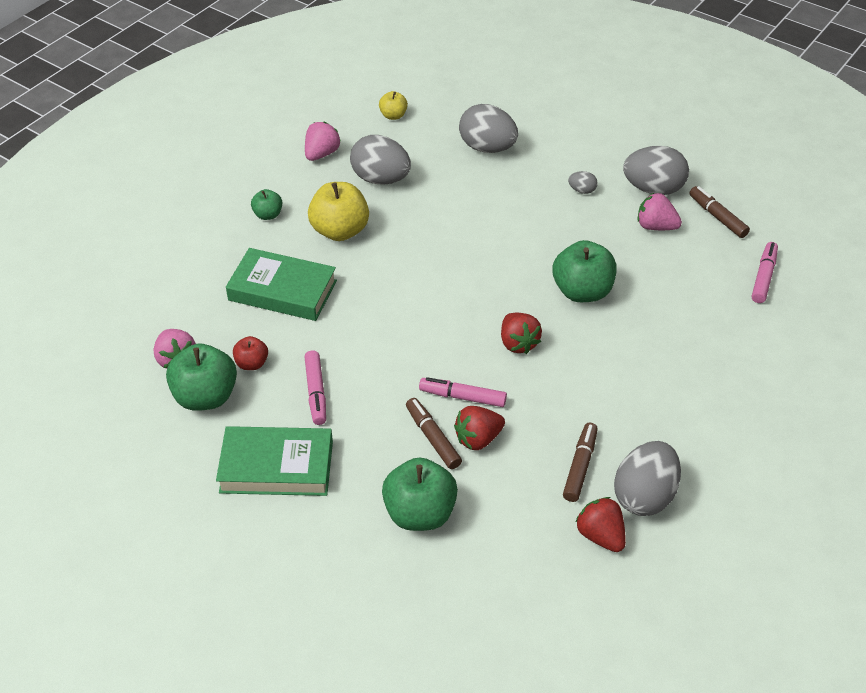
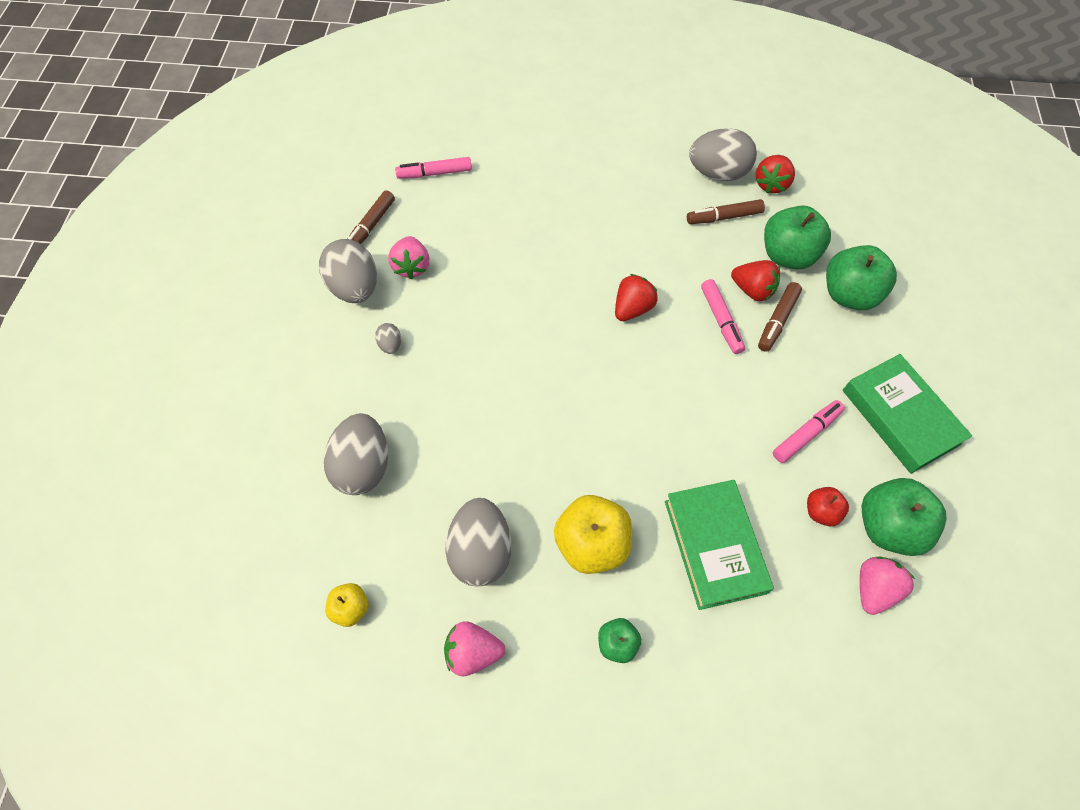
camera: 120 degrees left, 15 degrees up
(582, 291) = (536, 288): green apple -> green apple (787, 255)

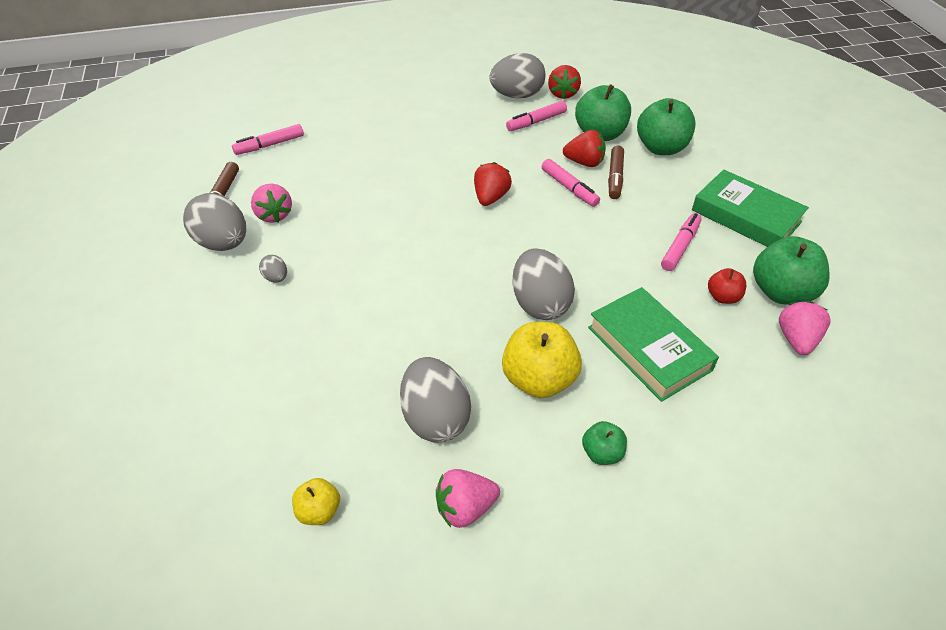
camera: 20 degrees left, 15 degrees down
(363, 466) = (285, 382): grey egg -> grey egg (540, 304)
(724, 217) = (536, 122): brown marker -> pink marker

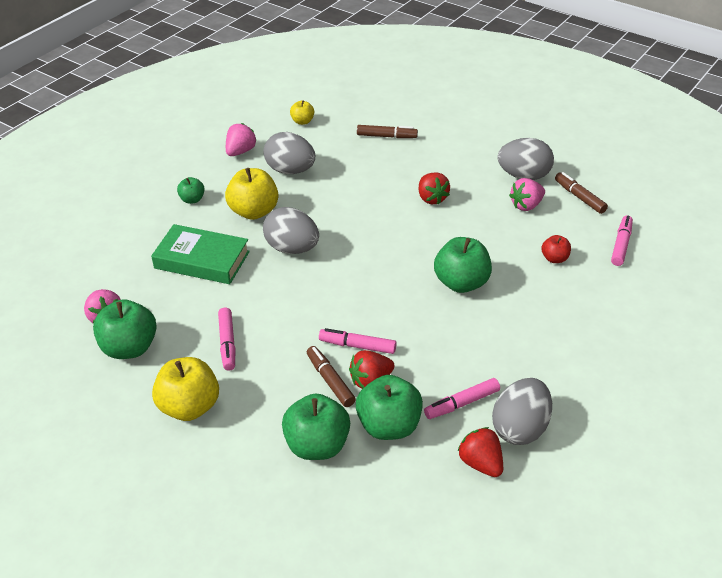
camera: 140 degrees right, 5 degrees down
(260, 393) = (386, 136): none -> brown marker
(274, 215) = (526, 205): pink strawberry -> pink strawberry turned 60 degrees counterclockwise
(276, 278) = (462, 178): grey egg -> none
(430, 186) = (461, 283): none -> green apple
(490, 197) = (407, 301): red strawberry -> red strawberry (431, 198)
(536, 122) = (462, 403): pink marker -> pink marker turned 135 degrees counterclockwise
(722, 297) = (172, 320): red apple -> red apple (554, 258)
(746, 216) = (189, 407): green book -> yellow apple

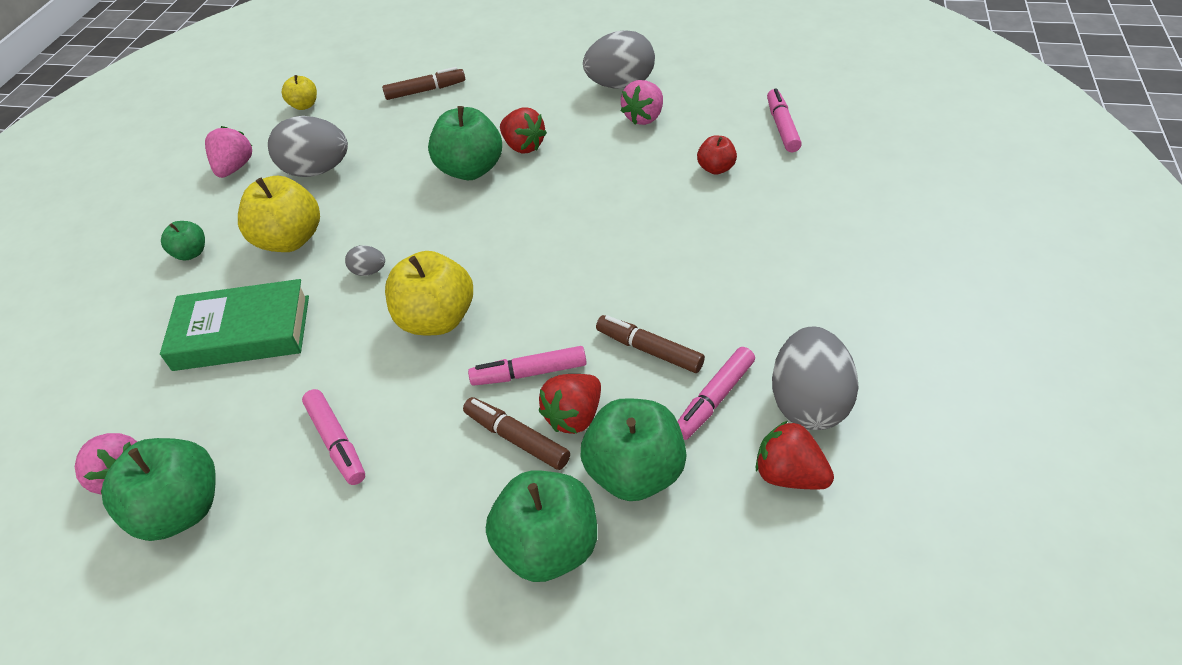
camera: 20 degrees left, 5 degrees up
(189, 407) = (320, 568): yellow apple -> yellow apple (436, 320)
(292, 248) = (369, 271): grey egg -> grey egg, size x0.45
(461, 283) = (620, 238): green apple -> green apple (470, 170)
(579, 197) = (700, 89): brown marker -> brown marker (649, 350)

